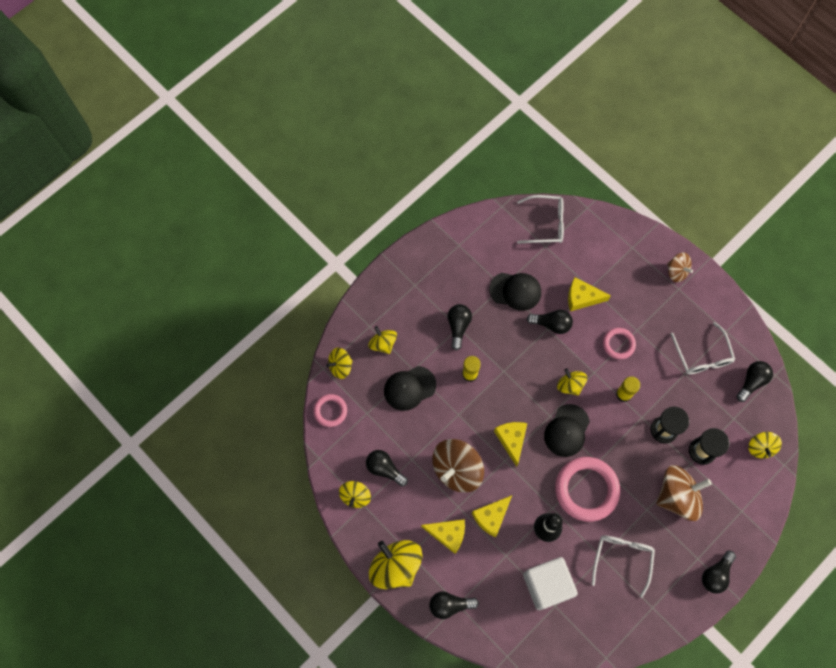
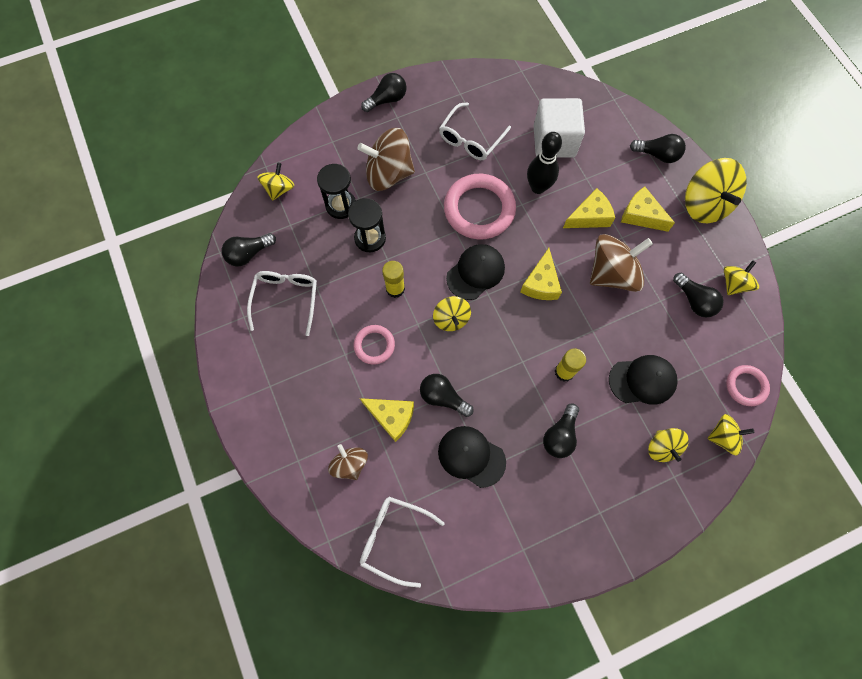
camera: 160 degrees left, 0 degrees up
(676, 271) = (260, 408): brown spinning top -> brown spinning top (350, 464)

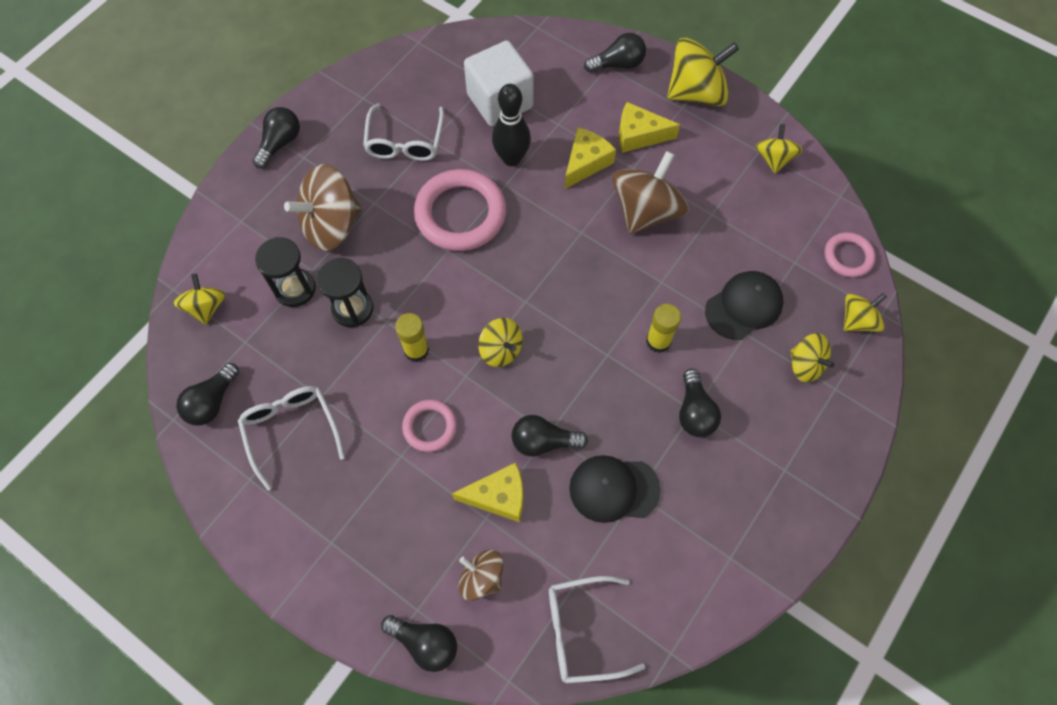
camera: 30 degrees left, 5 degrees down
(475, 272) = (498, 285): black cap -> none
(541, 283) = (576, 260): yellow cheese -> none
(694, 301) = (746, 196): black light bulb -> black light bulb (425, 643)
(704, 204) = (696, 92): yellow spinning top -> yellow spinning top turned 60 degrees counterclockwise

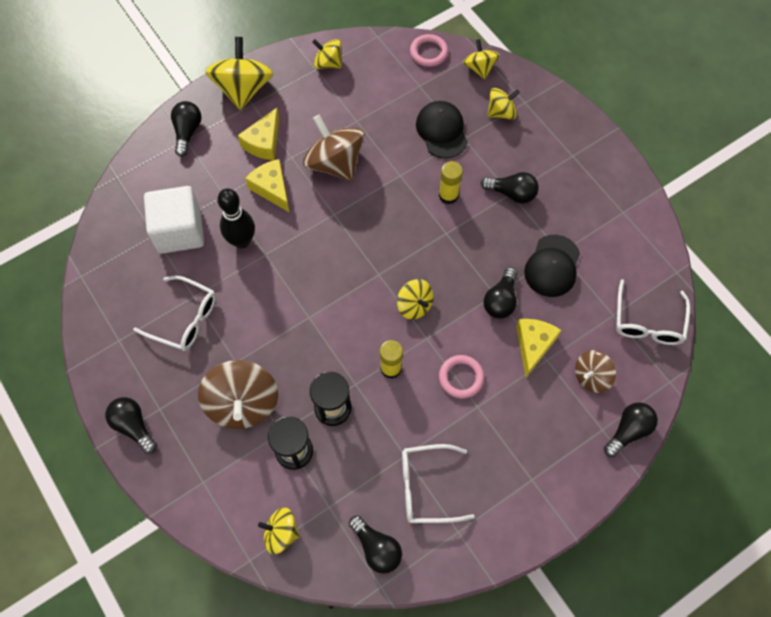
camera: 70 degrees left, 0 degrees up
(460, 214) = (278, 296): pink ring -> none
(501, 350) = (414, 305): yellow spinning top -> yellow spinning top turned 75 degrees clockwise

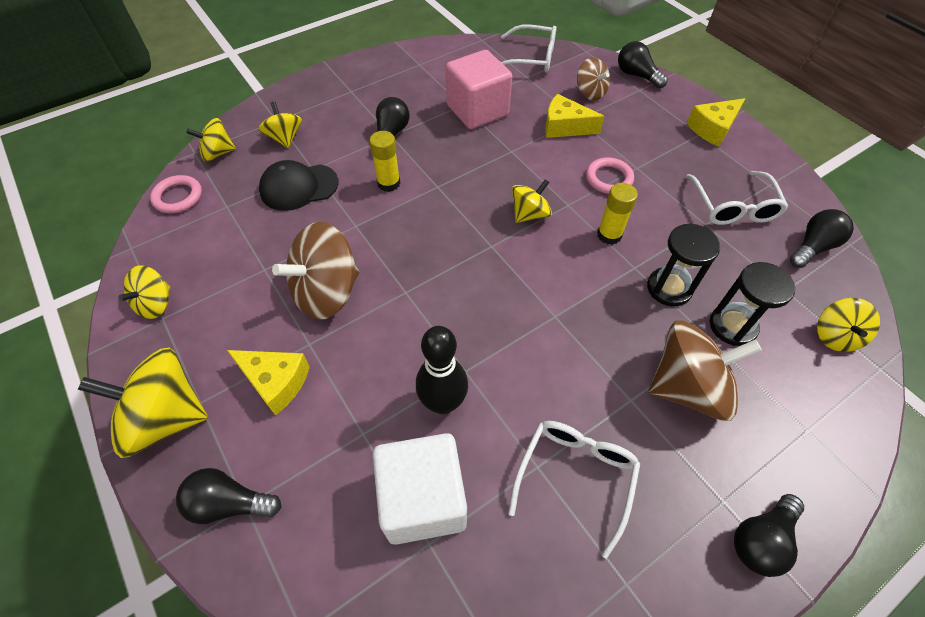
camera: 90 degrees left, 10 degrees down
(272, 188) = (358, 367): yellow cheese -> yellow cheese (712, 129)
(500, 300) = (518, 147): black light bulb -> none
(552, 266) = (477, 110): black cap -> pink cube

